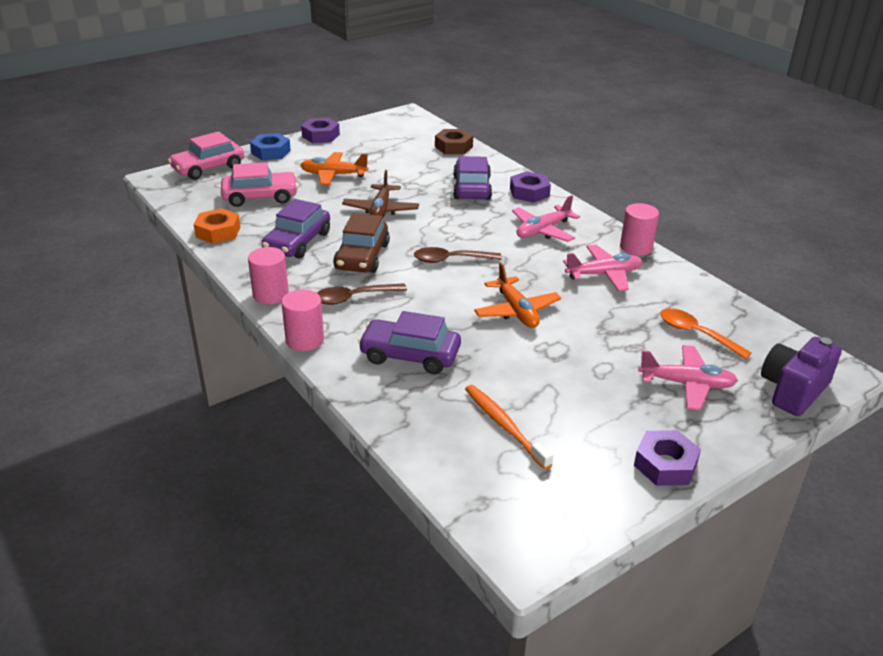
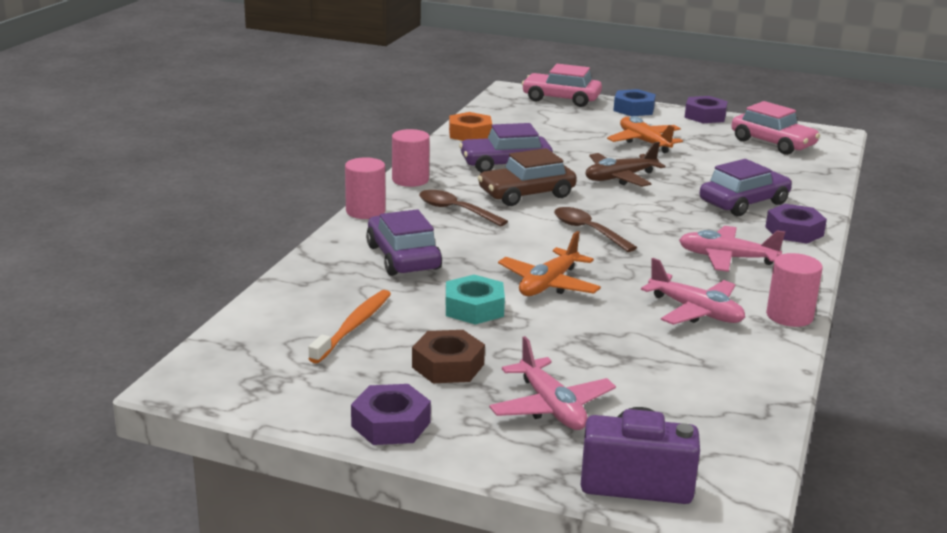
camera: 55 degrees right, 10 degrees down
(260, 197) = (551, 129): pink car -> pink car (773, 143)
(453, 147) = (811, 172): brown nut -> brown nut (448, 366)
(524, 357) = (474, 308): none -> turquoise nut
(696, 334) = (662, 392): orange spoon -> none

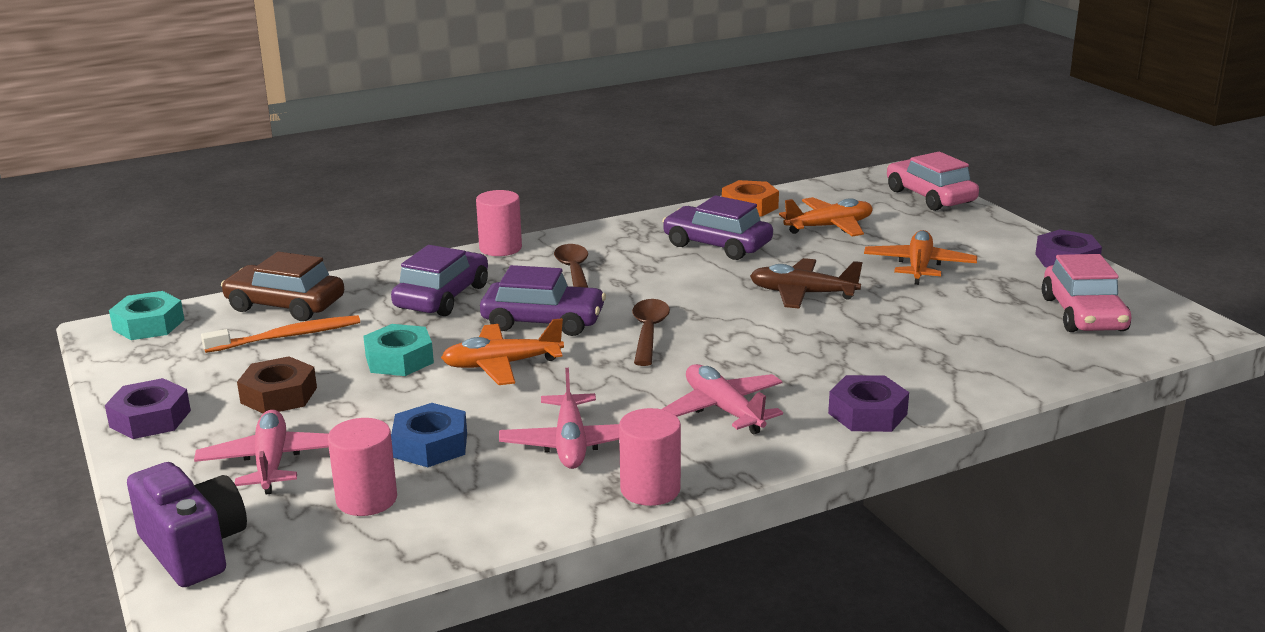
camera: 45 degrees right, 0 degrees up
(210, 365) = (149, 324): none -> turquoise nut
(410, 180) = (598, 233): pink cylinder -> pink cylinder (366, 499)
(526, 194) = (671, 279): brown car -> brown car (285, 305)
(546, 133) = (829, 227): none -> orange plane
(551, 407) = (271, 462): pink plane -> pink plane turned 150 degrees clockwise
(633, 109) = (992, 229): blue nut -> blue nut (430, 445)
(744, 203) = (881, 364): purple car -> purple car (543, 321)

